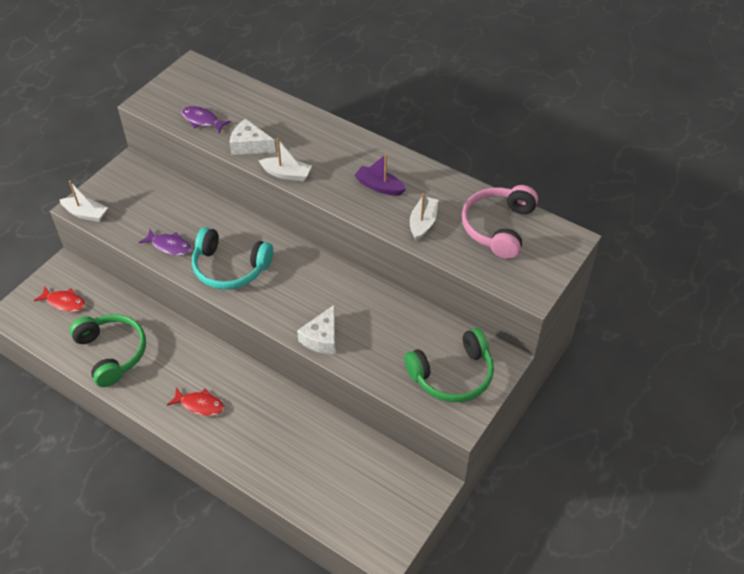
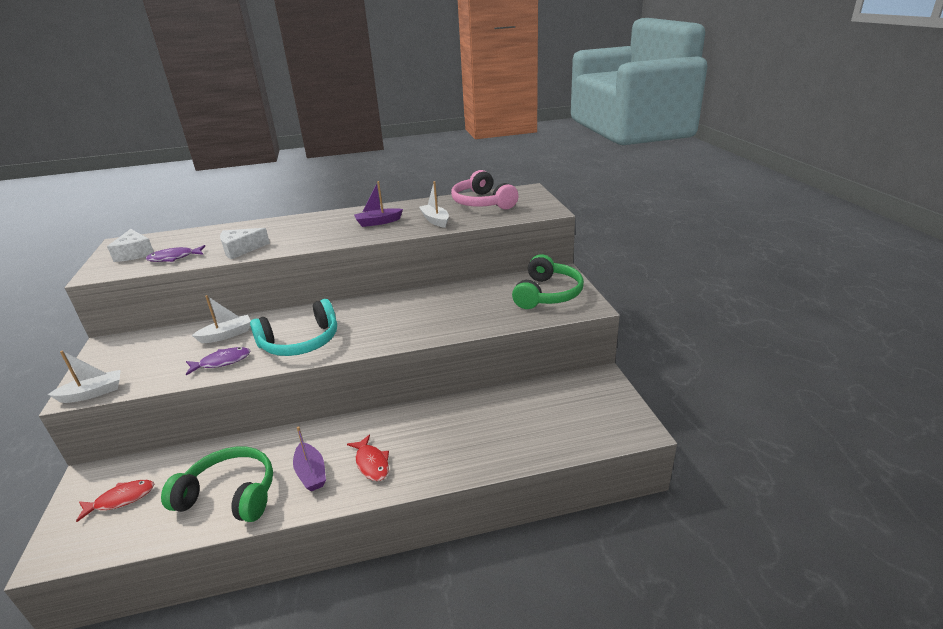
camera: 45 degrees left, 20 degrees down
(163, 379) = (311, 473): none -> purple boat
(200, 405) = (371, 463): red fish -> red fish turned 90 degrees clockwise
(286, 174) = (297, 246): white boat -> white boat (227, 335)
(322, 338) = (436, 330): white cheese -> white cheese (135, 253)

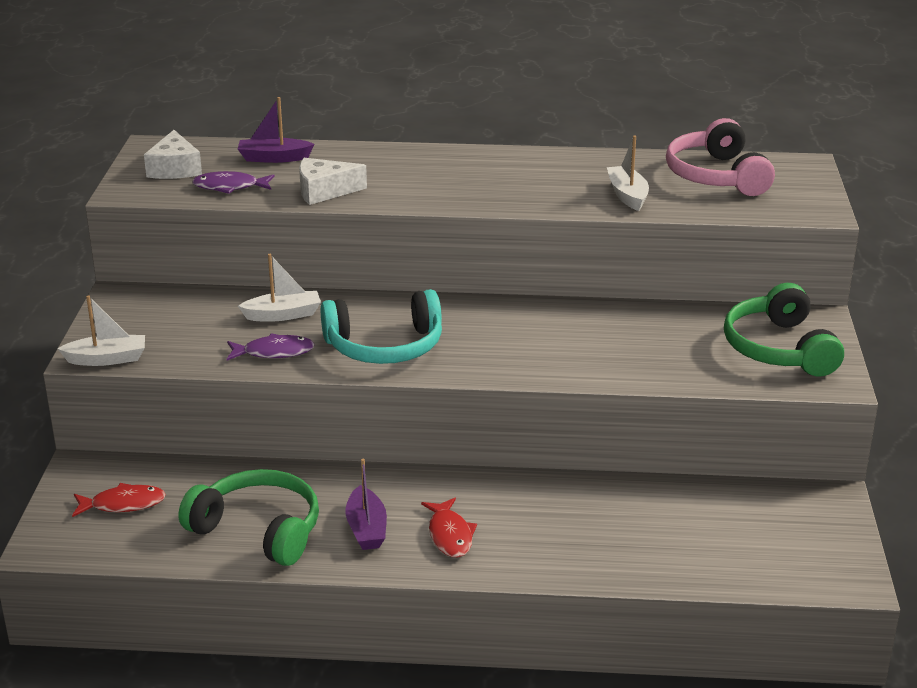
camera: 15 degrees right, 0 degrees up
(378, 222) = (537, 182): purple boat -> purple boat (274, 158)
(547, 294) = (778, 349): green headphones -> green headphones turned 135 degrees clockwise

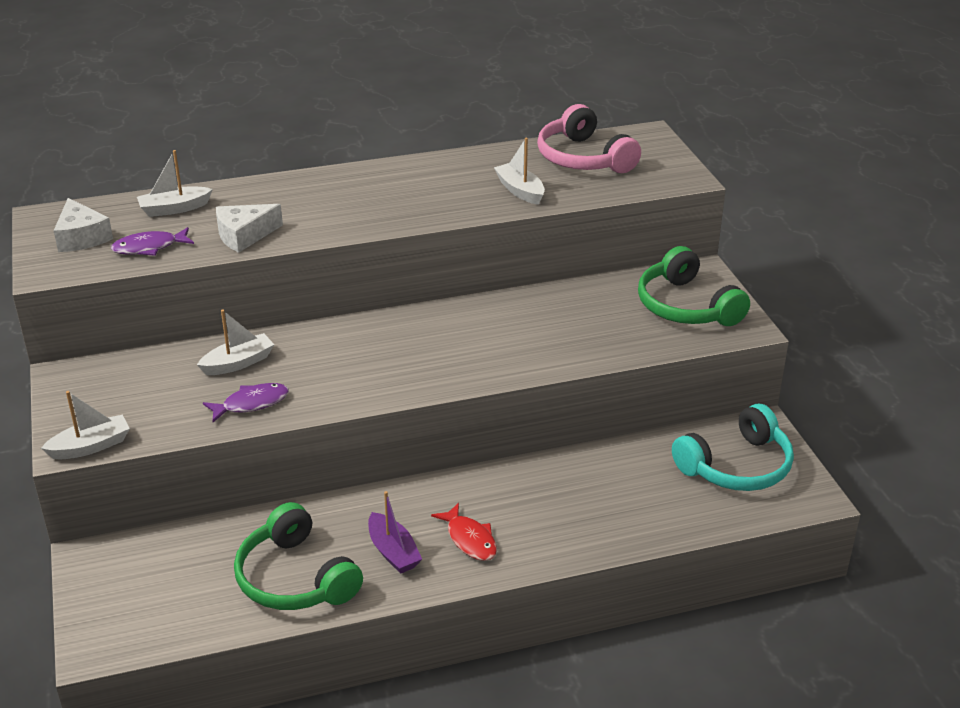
camera: 20 degrees left, 5 degrees up
(123, 504) = (151, 585): red fish -> none
(258, 530) = (295, 578): green headphones -> green headphones turned 135 degrees counterclockwise
(274, 158) = (174, 209): purple boat -> white boat
(385, 346) = (351, 375): turquoise headphones -> turquoise headphones (737, 466)

